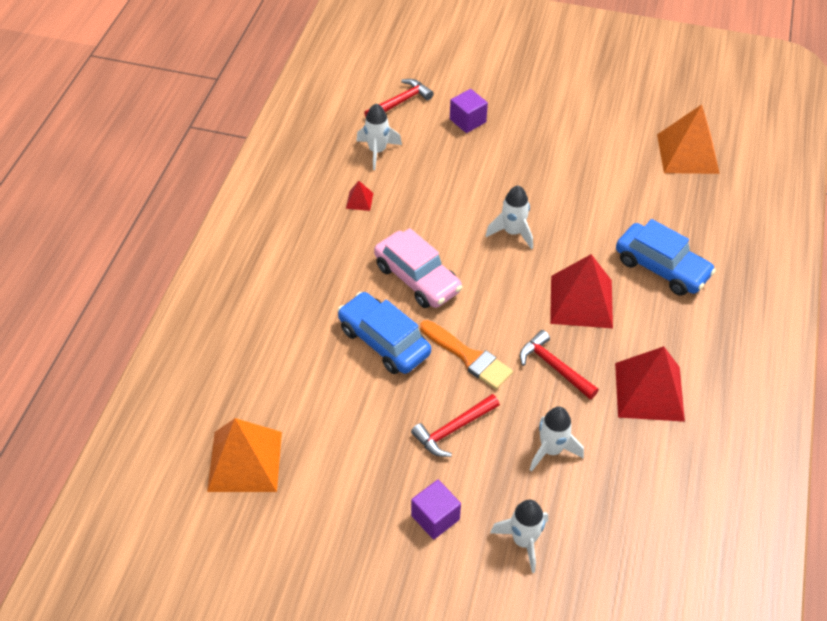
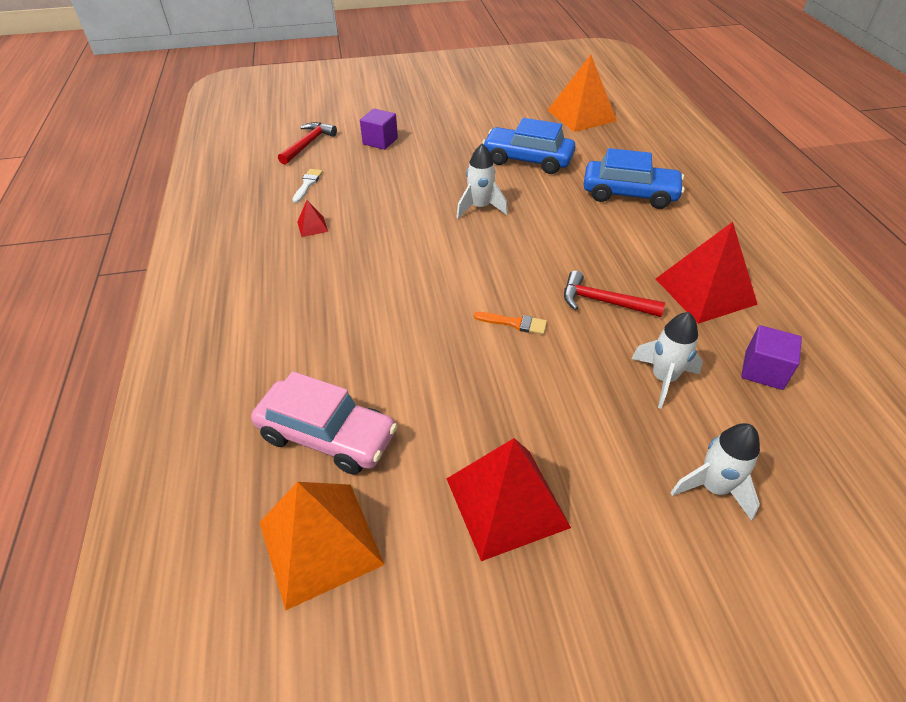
camera: 25 degrees left, 5 degrees down
(377, 151) = (307, 184): white rocket -> white brush
(384, 341) = (415, 340): blue car -> blue car (527, 160)
(417, 278) = (414, 272): pink car -> pink car (327, 436)
(435, 517) = (599, 506): purple cube -> purple cube (763, 370)
(453, 430) = (549, 399): red hammer -> none
(468, 357) = (514, 323): orange brush -> orange brush, size x0.58
(581, 301) = (583, 240): red pyramid -> red pyramid (506, 502)

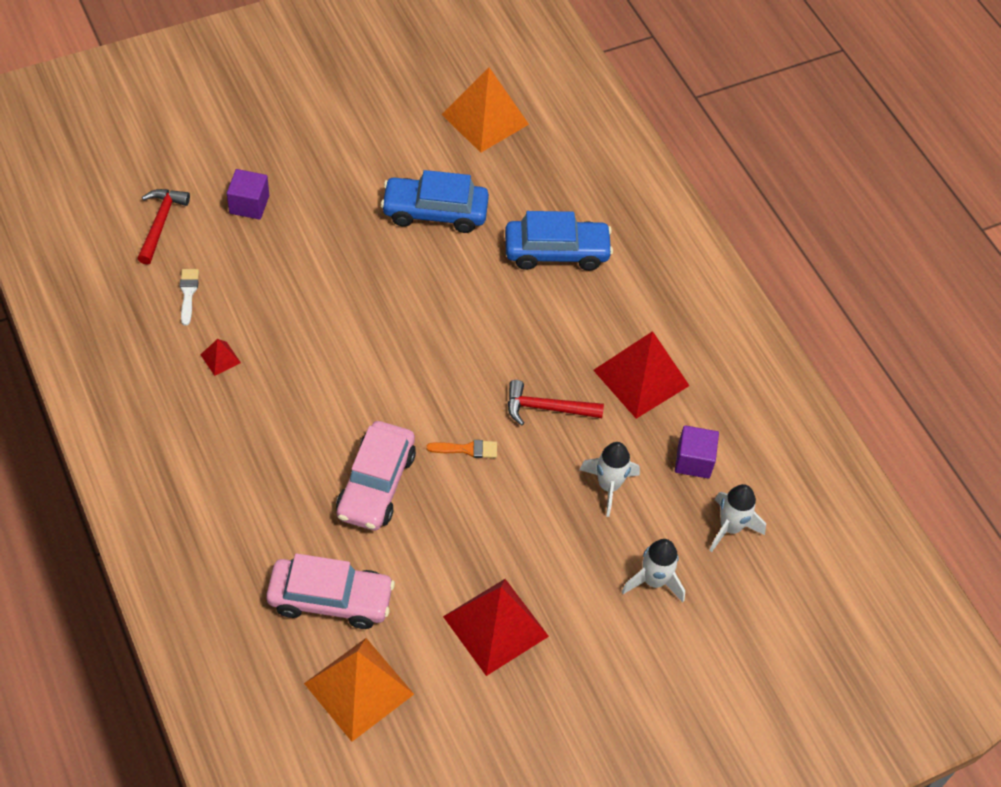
camera: 20 degrees left, 10 degrees up
(414, 338) = (376, 484): none -> pink car
(480, 208) = (398, 299): white rocket -> white rocket (730, 527)

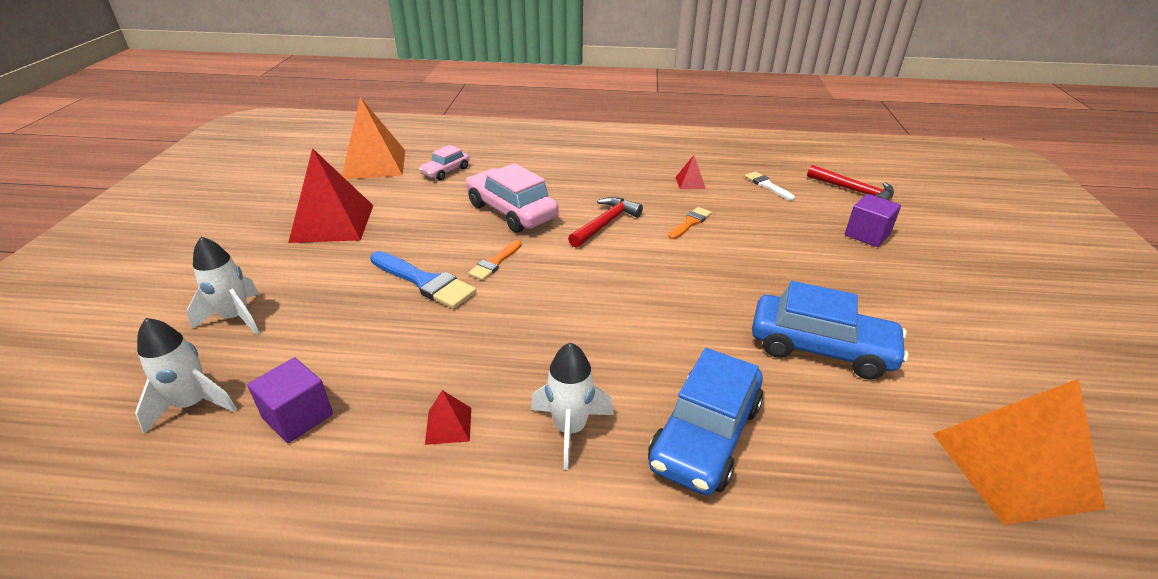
camera: 125 degrees right, 20 degrees down
(188, 293) = (767, 185): white brush -> white brush turned 150 degrees counterclockwise
(306, 333) = (690, 222): none -> orange brush
(330, 599) = (446, 171): pink car -> pink car, size x0.55
(435, 212) = (821, 348): blue car -> blue car turned 75 degrees clockwise
(525, 483) = (425, 282): none -> blue brush
(546, 408) = (487, 327): red hammer -> red hammer (605, 223)
(608, 486) = (357, 332): white rocket -> white rocket (570, 429)
(641, 377) = (448, 425): red pyramid -> red pyramid, size x0.43

